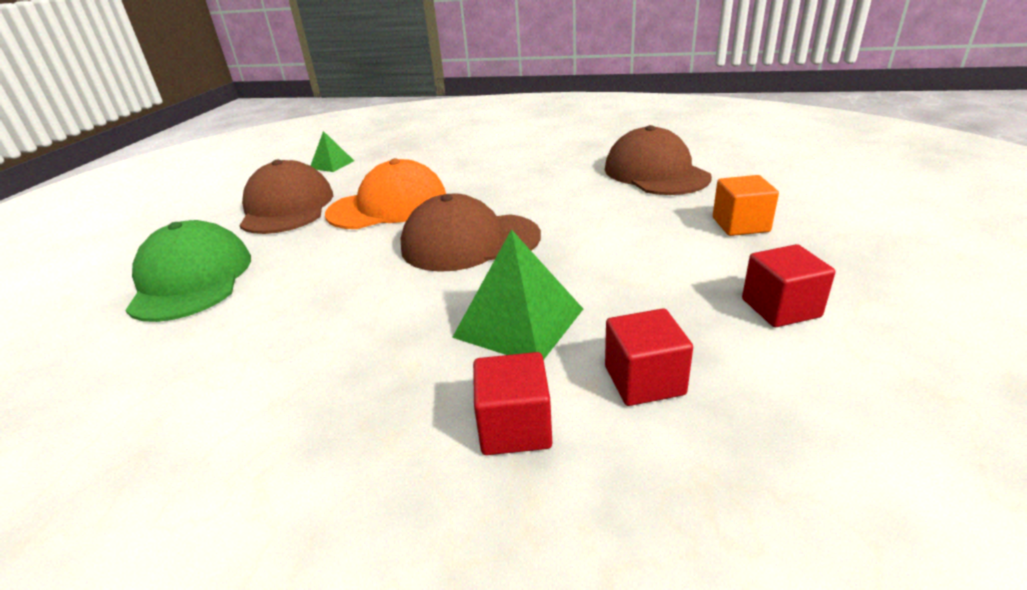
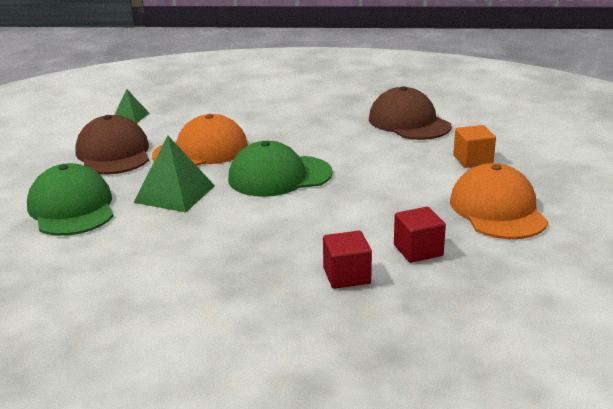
camera: 10 degrees left, 5 degrees down
(470, 242) = (279, 176): brown cap -> green cap
(519, 323) = (332, 225): green pyramid -> green pyramid (174, 194)
(780, 308) = (497, 210): red cube -> orange cap

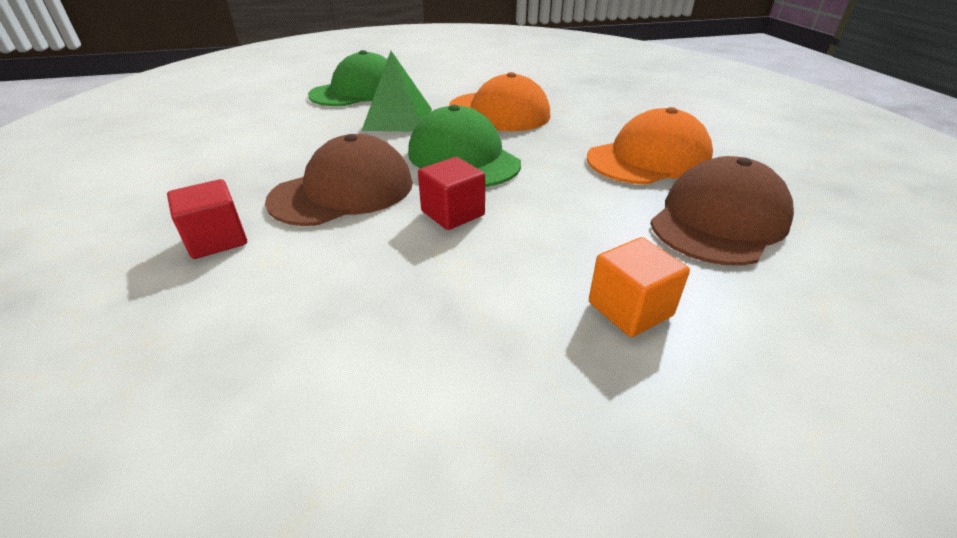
camera: 70 degrees right, 10 degrees up
(113, 153) = (468, 83): brown cap -> brown cap (343, 191)
(130, 117) = (550, 73): green pyramid -> none
(418, 250) = (279, 288): red cube -> red cube (452, 213)
(497, 210) = (434, 365): orange cap -> orange cap (648, 159)

